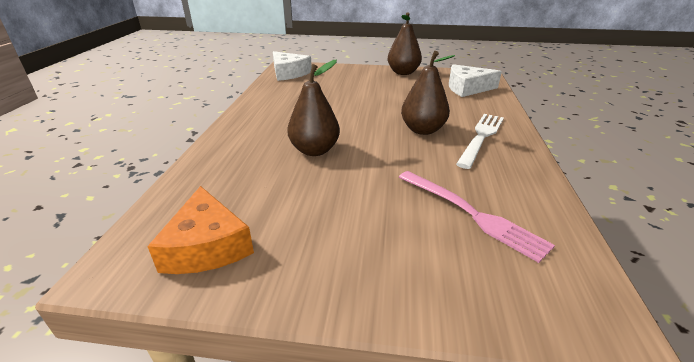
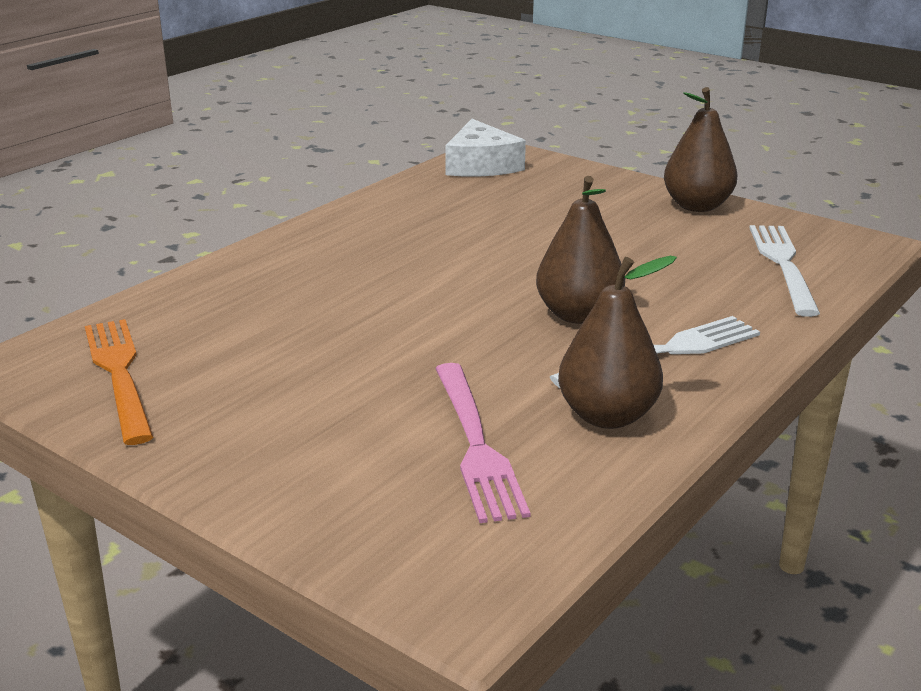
camera: 30 degrees right, 5 degrees down
(207, 246) = (118, 373): orange cheese -> orange fork
(314, 150) = (368, 300): brown pear -> brown pear (607, 416)
(467, 88) = (782, 264): white cheese -> white fork

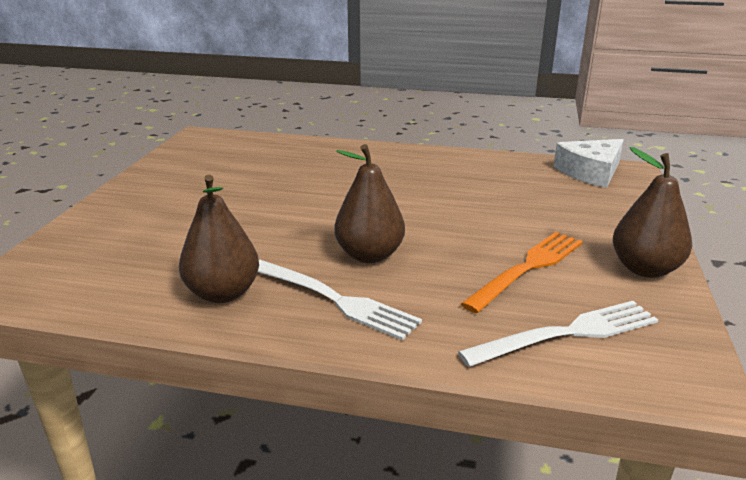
camera: 65 degrees right, 0 degrees up
(118, 373) = (204, 155): orange fork -> orange fork (528, 267)
(477, 446) = (165, 257): pink fork -> none

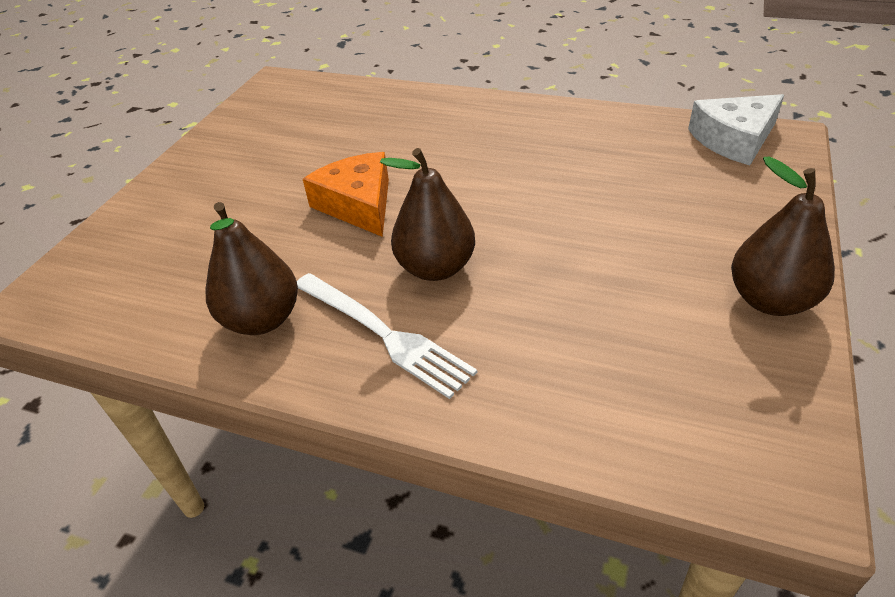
camera: 10 degrees right, 15 degrees up
(292, 215) = (358, 204): none -> orange cheese
(528, 267) = (622, 293): orange fork -> none
(568, 333) = (650, 398): white fork -> none

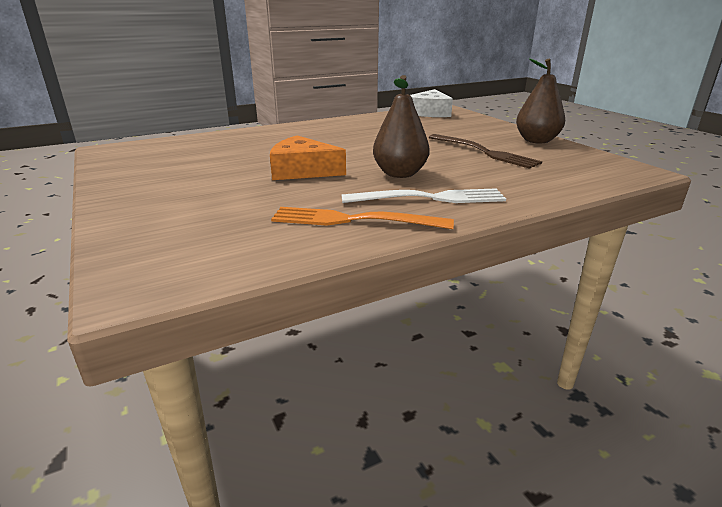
camera: 50 degrees left, 15 degrees down
(262, 319) = (352, 220): brown pear -> orange fork
(625, 284) = (485, 152): none -> brown fork

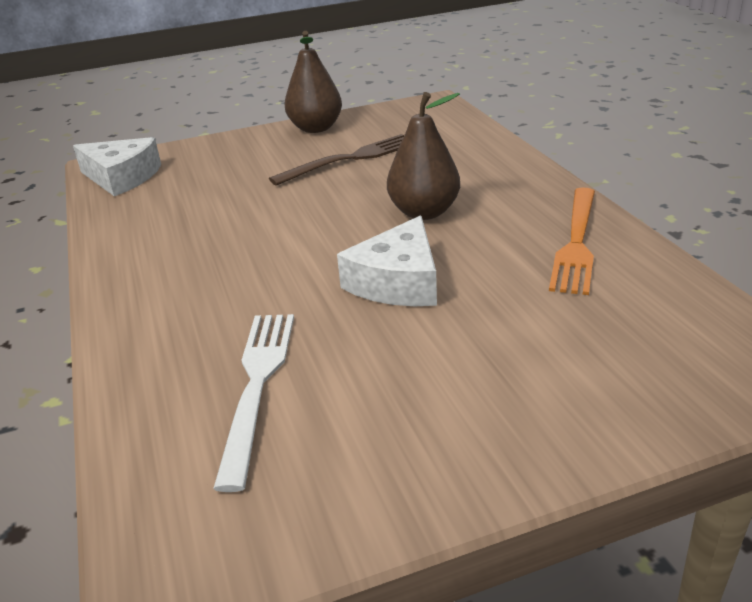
camera: 80 degrees left, 5 degrees up
(302, 170) = (397, 282): orange cheese -> white cheese
(431, 198) = (508, 199): white fork -> white fork (257, 383)

